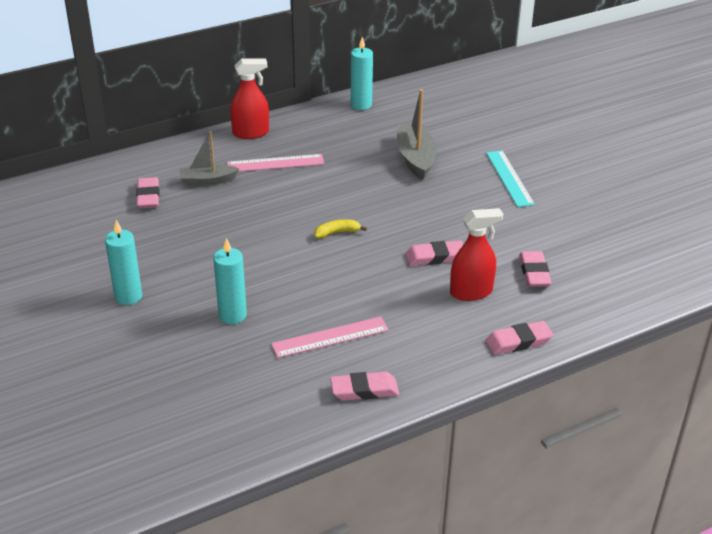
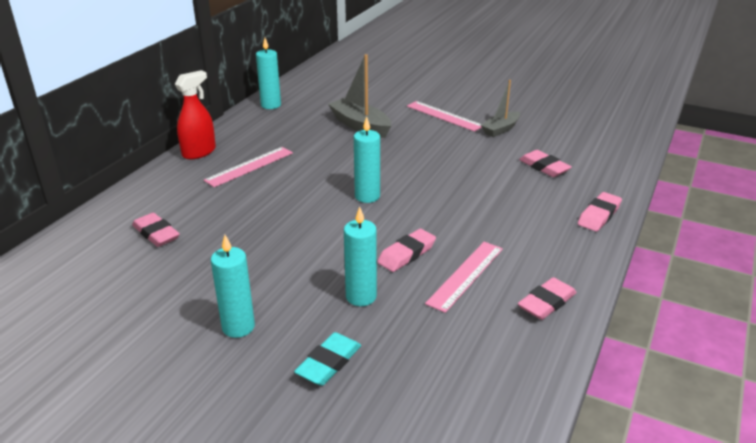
camera: 35 degrees left, 5 degrees down
(157, 352) = (328, 363): none -> turquoise eraser
(207, 181) = (202, 200): grey boat -> grey boat (500, 129)
(337, 232) = (367, 196): yellow banana -> turquoise candle
(435, 257) = (464, 184): pink eraser -> pink eraser (407, 254)
(471, 292) = (521, 196): red spray bottle -> none
(509, 178) = (444, 116): turquoise ruler -> pink ruler

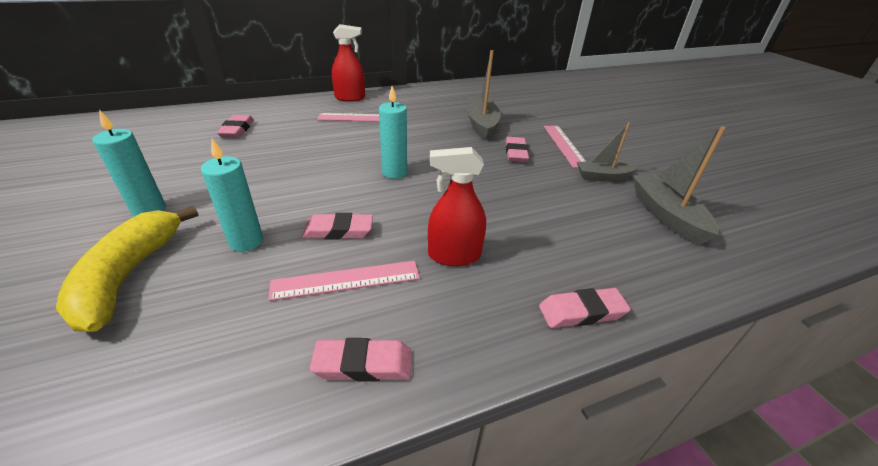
camera: 40 degrees right, 5 degrees up
(271, 105) = (444, 89): turquoise candle -> none
(328, 363) = (129, 276): turquoise eraser -> yellow banana
(498, 226) = (454, 255): none -> red spray bottle
(544, 167) = (594, 229): pink eraser -> pink eraser (515, 153)
(566, 138) = (666, 215): none -> grey boat

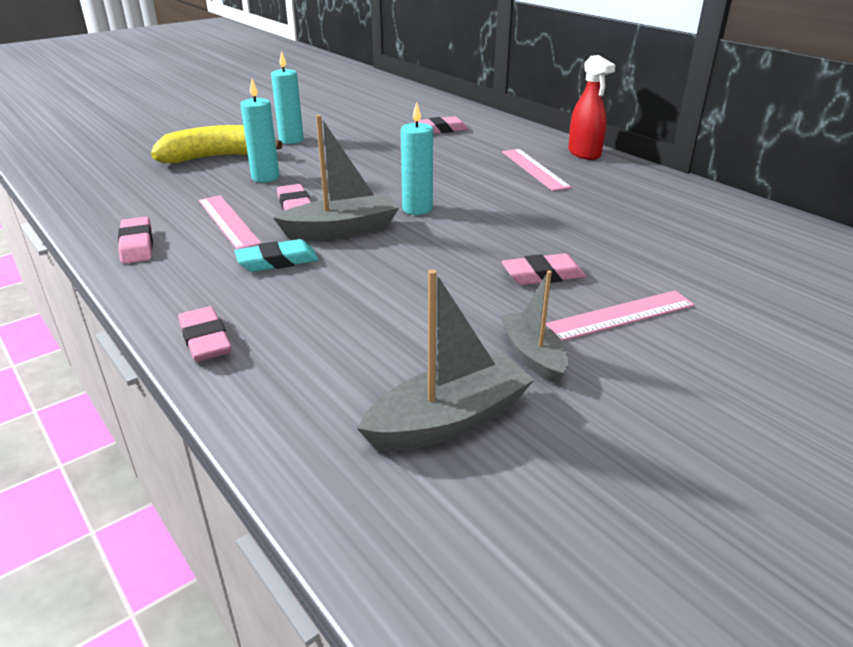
camera: 75 degrees right, 5 degrees down
(454, 255) = (277, 261): red spray bottle -> turquoise eraser
(481, 125) = (611, 241): grey boat -> grey boat (342, 230)

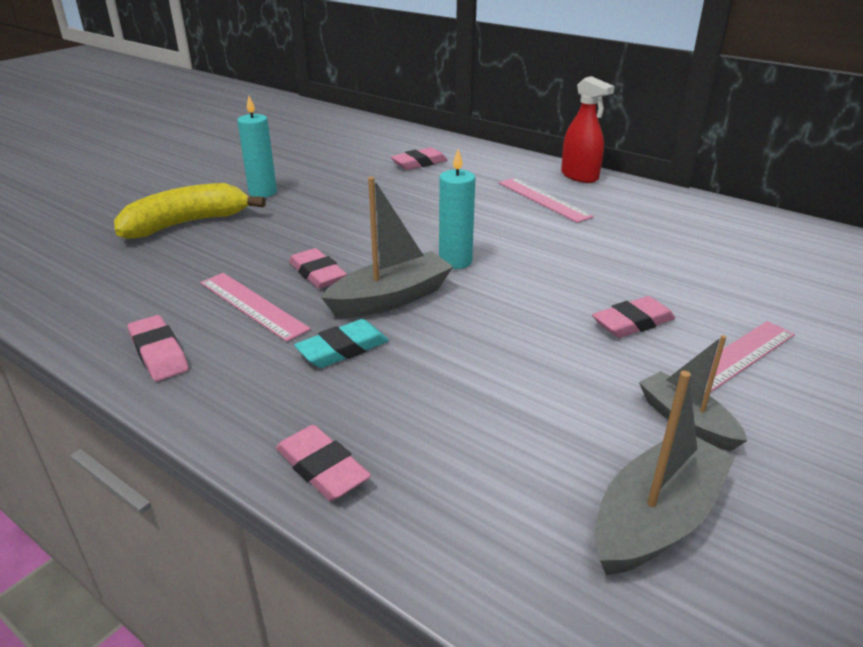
camera: 15 degrees left, 0 degrees up
(265, 177) = (262, 243): turquoise candle -> none

